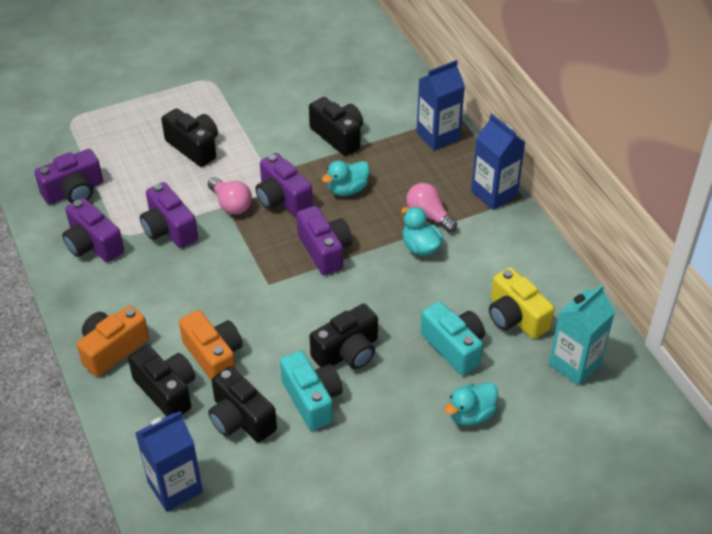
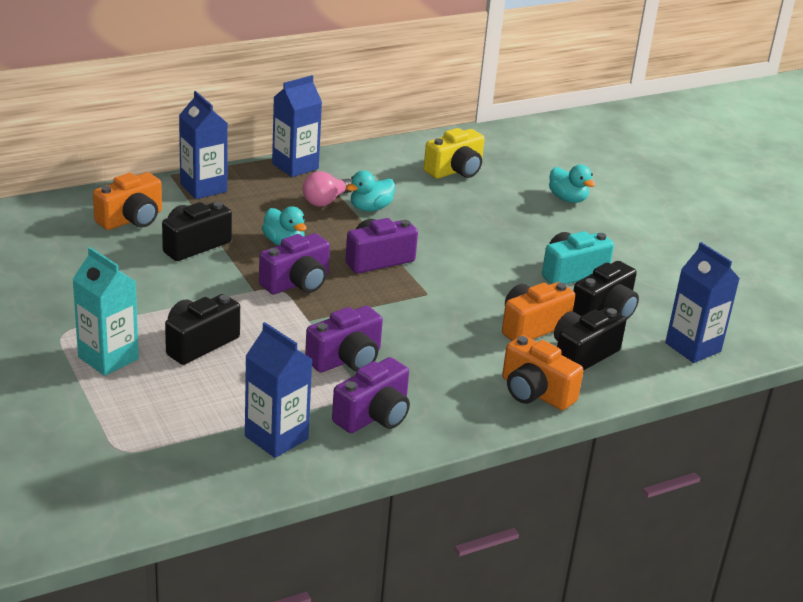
camera: 95 degrees left, 15 degrees down
(74, 192) = (276, 437): purple camera -> blue carton
(231, 204) = (305, 316): pink light bulb -> none
(347, 352) = (511, 252): black camera -> none
(375, 99) = (131, 219): none -> orange camera
(454, 347) = (495, 200): turquoise camera -> none
(574, 364) = (504, 151): turquoise carton -> turquoise carton (108, 358)

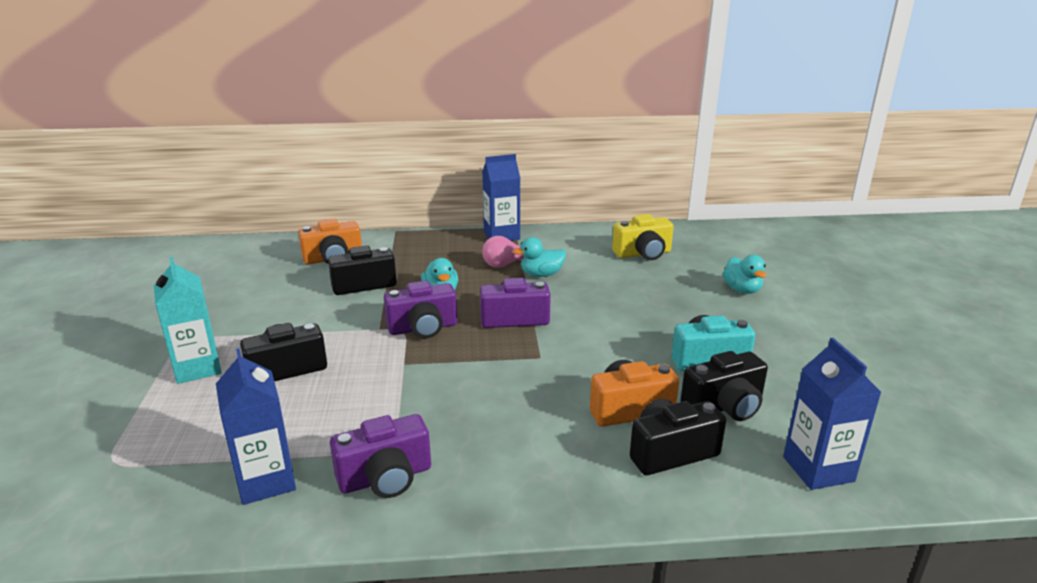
camera: 25 degrees right, 5 degrees down
(203, 188) = (412, 243): blue carton -> none
(346, 359) = (408, 409): purple camera -> none
(535, 392) = (586, 488): orange camera -> none

